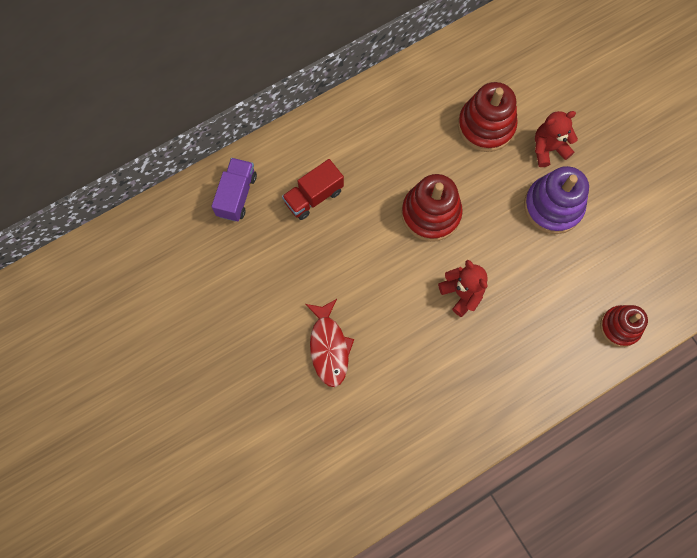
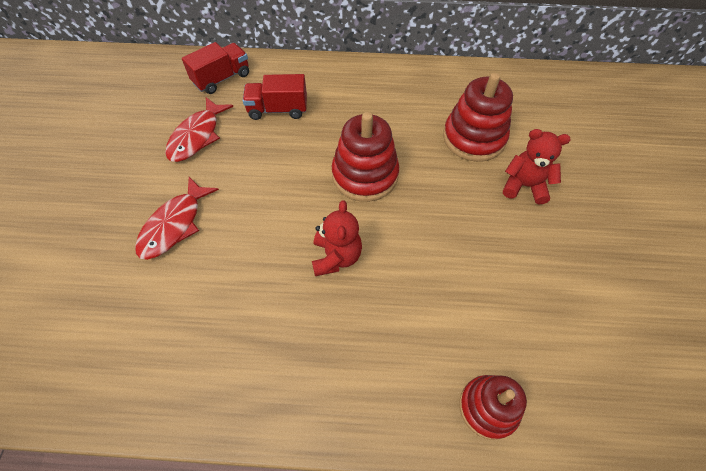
camera: 35 degrees right, 15 degrees down
(236, 195) = (222, 79): purple truck -> red truck
(272, 264) = (197, 136): none -> red fish
(553, 206) = (493, 236): purple stacking toy -> none

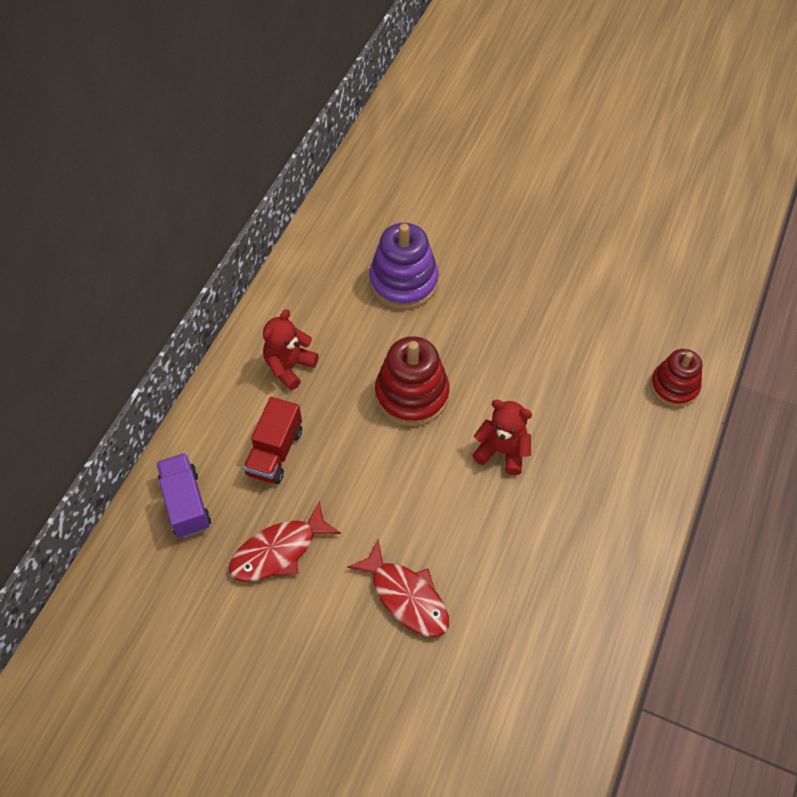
camera: 70 degrees left, 0 degrees up
(197, 136) = (279, 551): red fish -> red fish turned 105 degrees clockwise
(222, 79) = (186, 503): red truck -> purple truck
(474, 138) = (403, 282): red stacking toy -> purple stacking toy
(524, 186) = (479, 268): red teddy bear -> red teddy bear (289, 367)

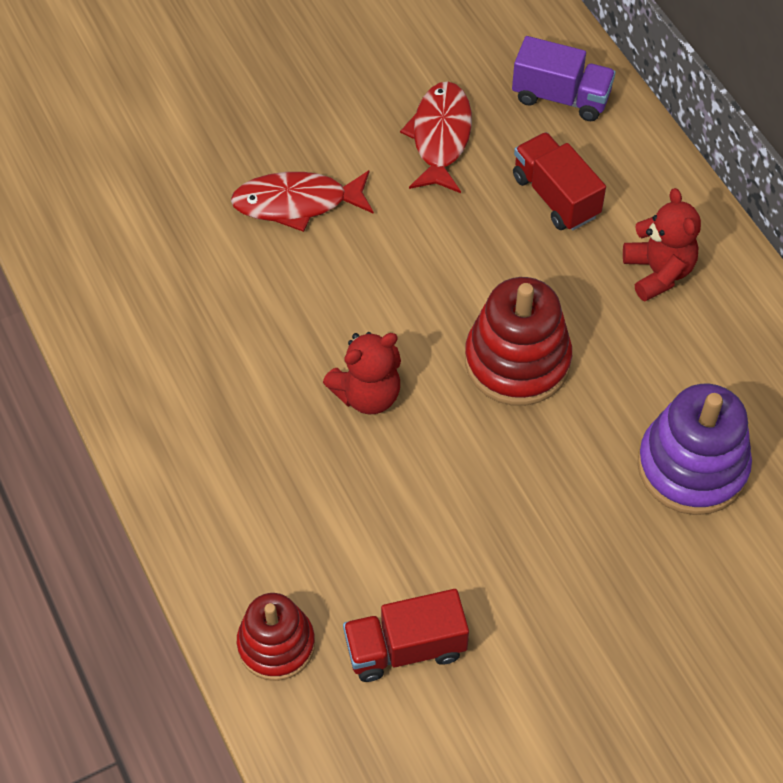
camera: 130 degrees right, 0 degrees up
(617, 334) = (405, 648): none -> red truck

